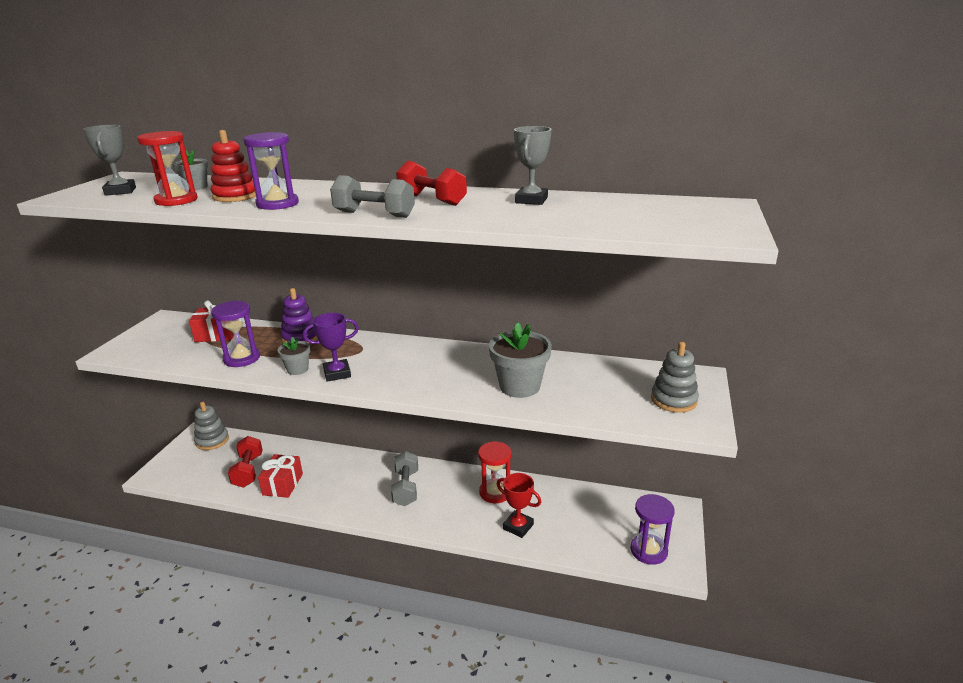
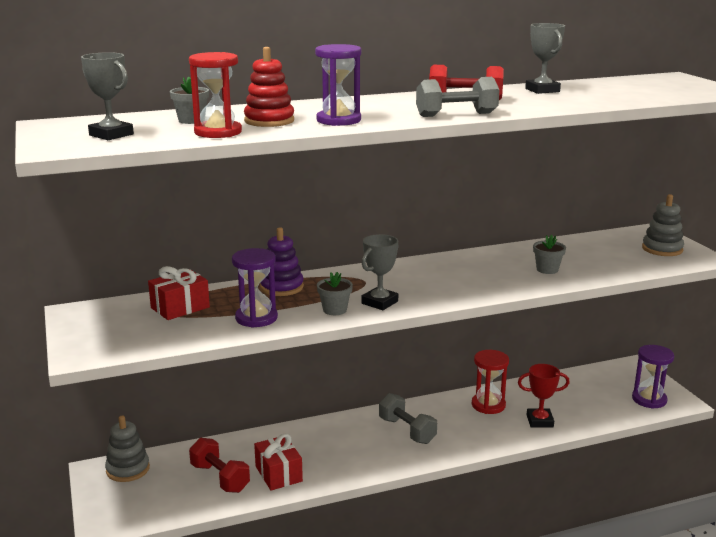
camera: 35 degrees left, 5 degrees down
(337, 373) = (380, 302): purple trophy -> grey trophy
(519, 386) = (547, 269): grey flower pot -> grey flower pot, size x0.55

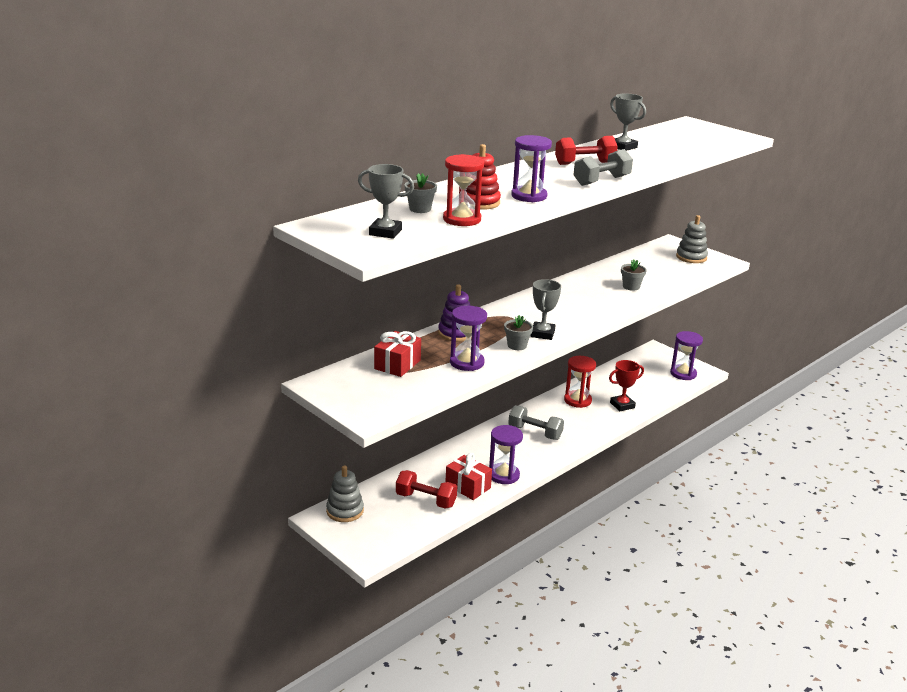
camera: 25 degrees left, 5 degrees up
(329, 470) = (503, 475): none -> purple hourglass

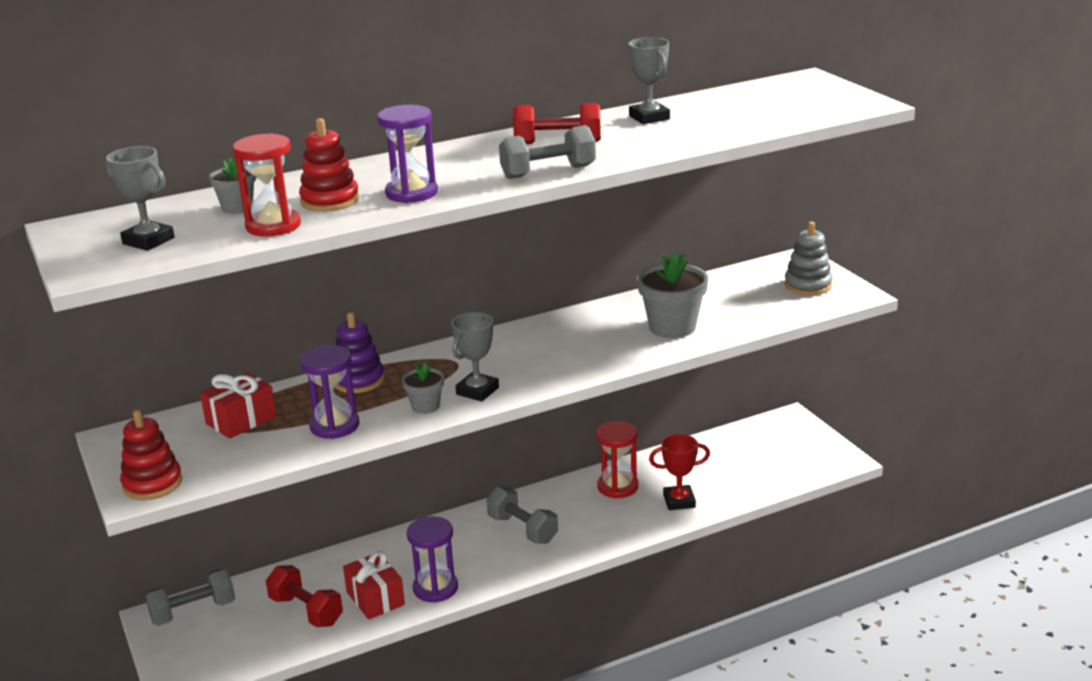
camera: 20 degrees right, 0 degrees up
(345, 511) = (193, 611): grey stacking toy -> grey dumbbell
(373, 410) = (152, 484): none -> red stacking toy
(631, 287) = (672, 327): grey flower pot -> grey flower pot, size x1.82
(683, 374) = (807, 461): purple hourglass -> none

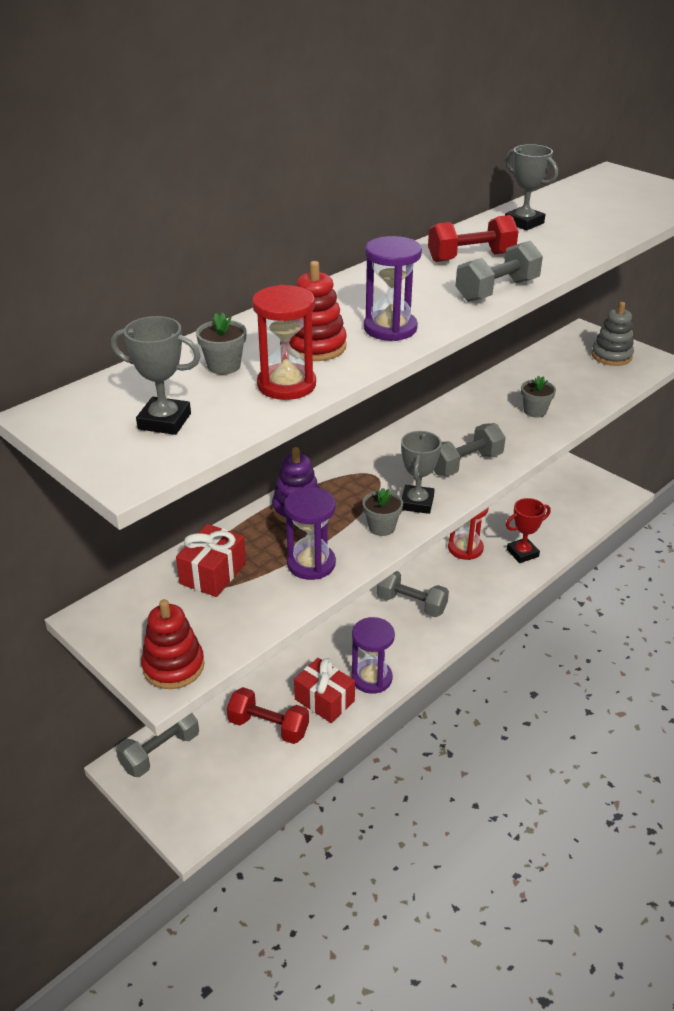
camera: 20 degrees left, 10 degrees up
(555, 364) = (465, 464): none -> grey dumbbell
(672, 327) = (535, 411): grey flower pot -> grey flower pot, size x0.55

